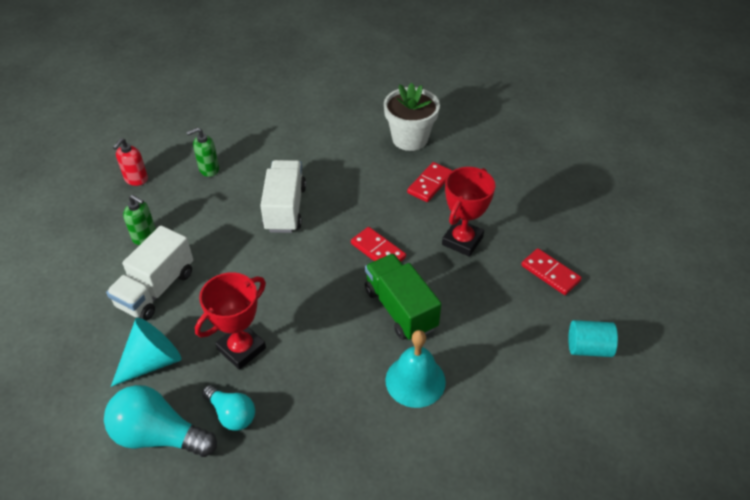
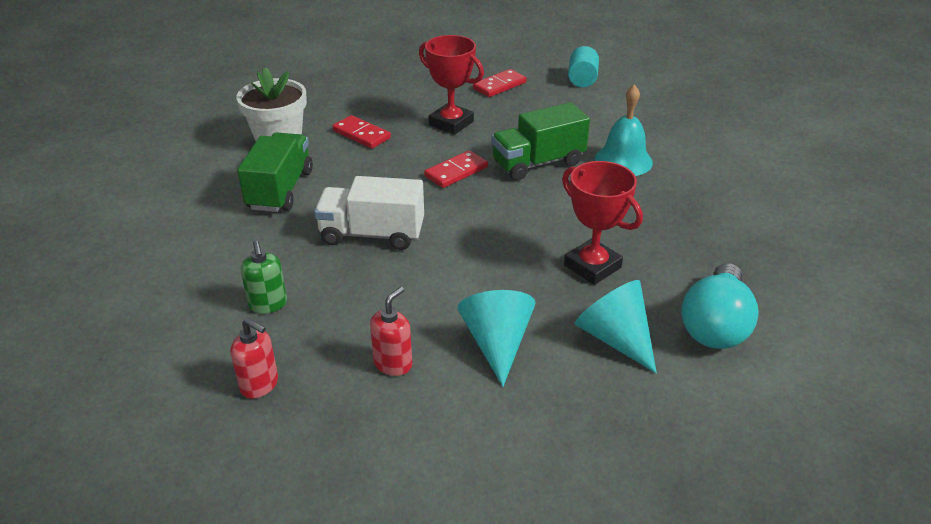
camera: 85 degrees left, 10 degrees down
(144, 236) = (393, 363): green soap dispenser -> red soap dispenser
(156, 289) = (497, 343): white truck -> turquoise cone
(232, 414) = (679, 271): turquoise light bulb -> none
(340, 151) = (280, 190): none -> green truck

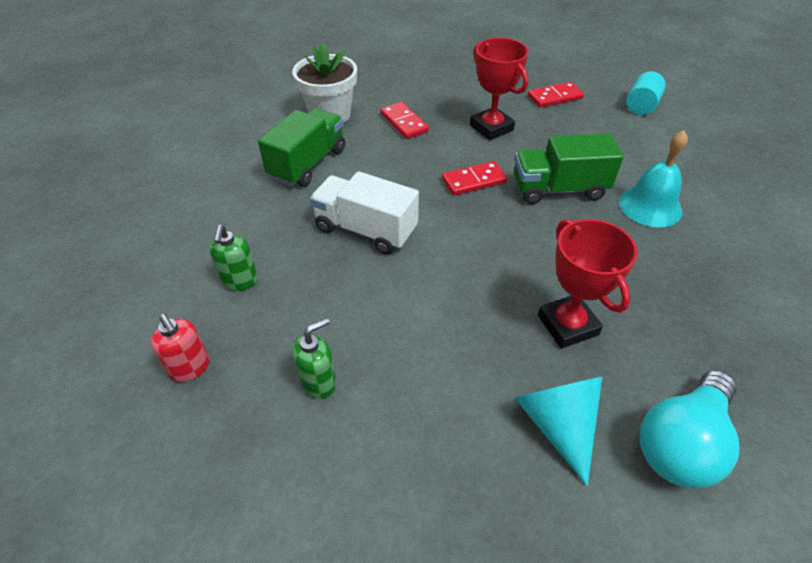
camera: 20 degrees right, 10 degrees up
(393, 363) = (319, 382): red soap dispenser -> green soap dispenser
(497, 343) = (429, 391): turquoise cone -> none

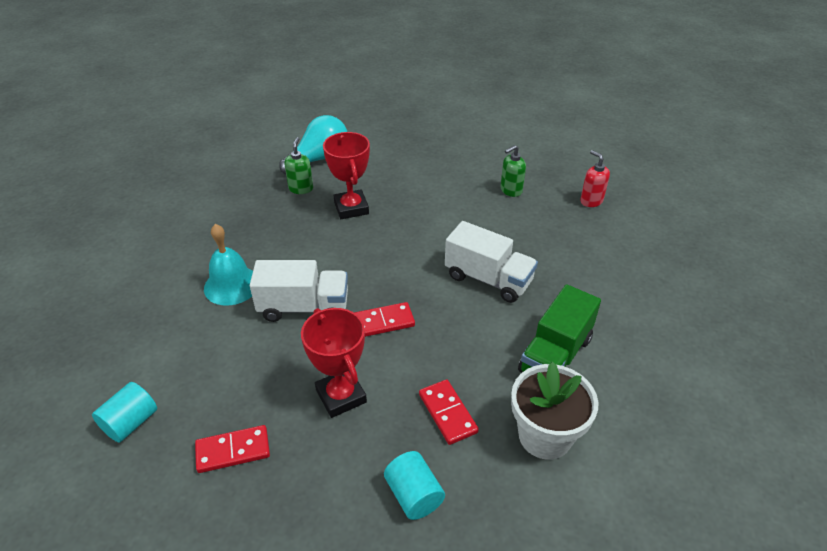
camera: 175 degrees left, 5 degrees down
(240, 281) = (580, 246): green soap dispenser -> green soap dispenser (301, 188)
(423, 85) = (414, 495): none -> turquoise cylinder
(558, 189) = (304, 307): green truck -> white truck
(558, 424) = (379, 168): turquoise cone -> none

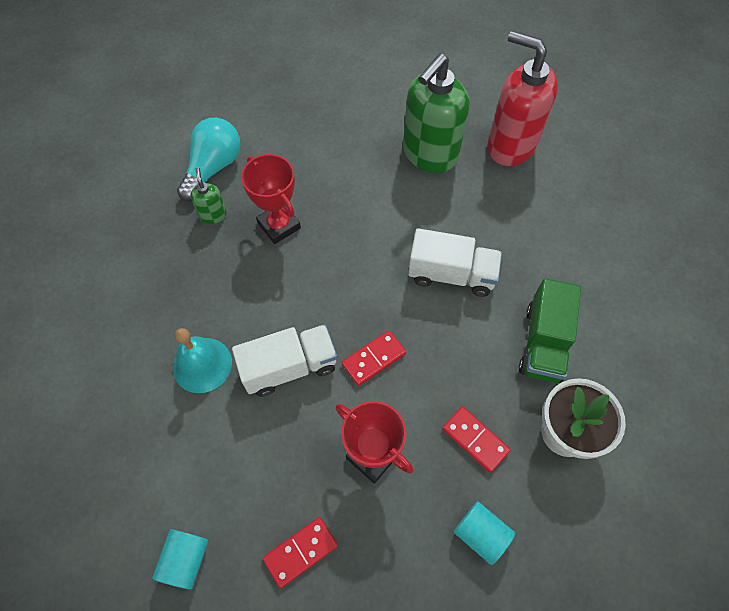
camera: 20 degrees left, 20 degrees up
(510, 190) = (429, 154): green soap dispenser -> green soap dispenser, size x2.25
(591, 201) = (510, 146): red soap dispenser -> red soap dispenser, size x2.25

